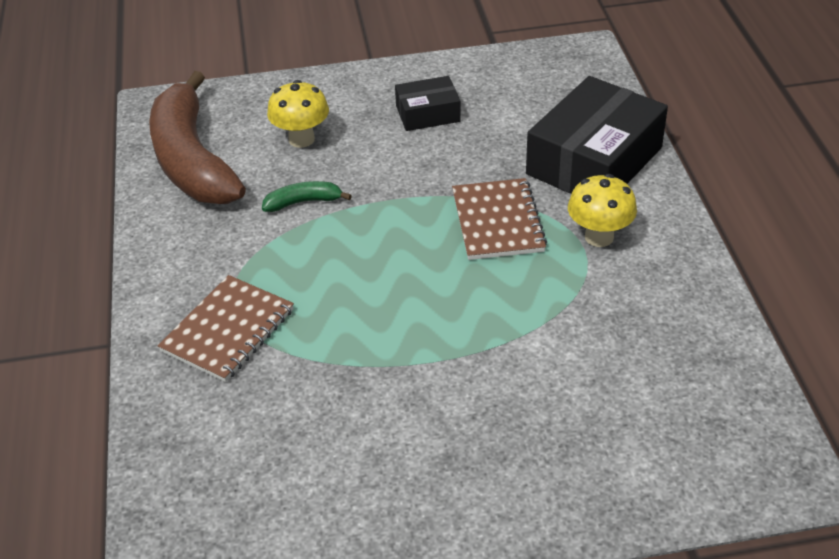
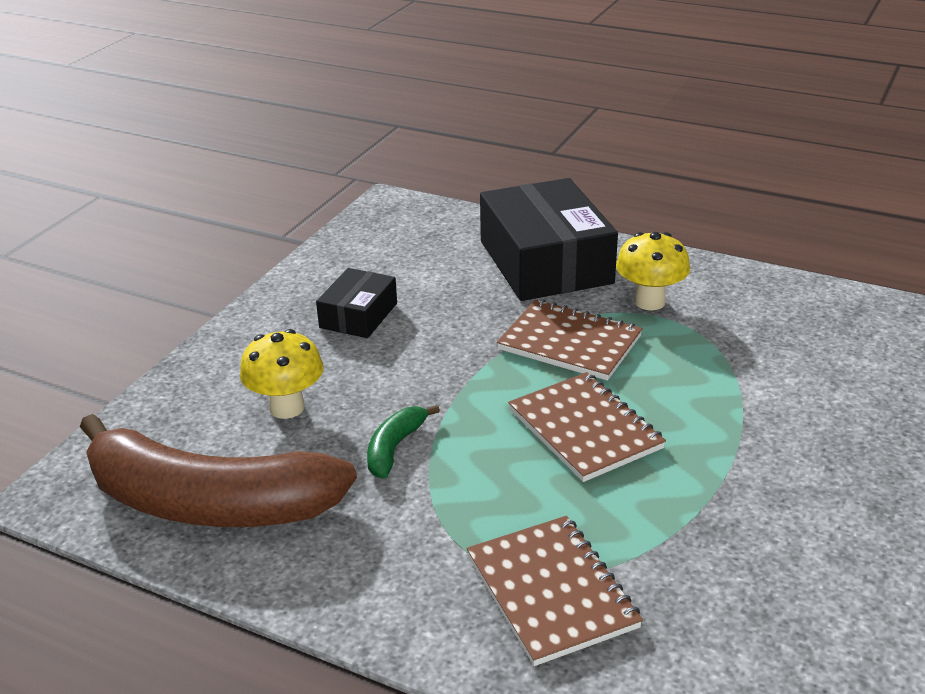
camera: 55 degrees left, 10 degrees down
(401, 274) = (584, 429): none -> brown notebook

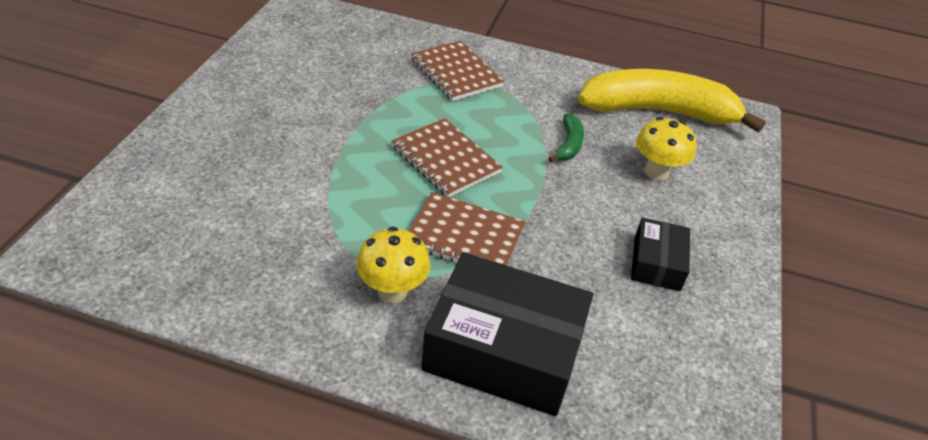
camera: 165 degrees right, 10 degrees up
(209, 503) = (658, 111): brown banana -> yellow banana
(545, 262) = (503, 350): black box -> black box turned 45 degrees counterclockwise

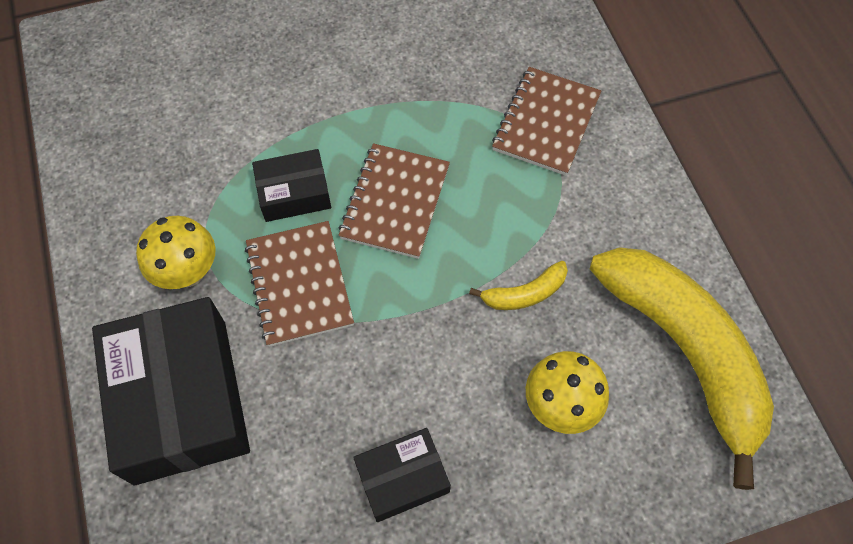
camera: 60 degrees right, 20 degrees up
(384, 201) = (294, 193): none -> black box
(568, 145) = (524, 293): green banana -> yellow banana

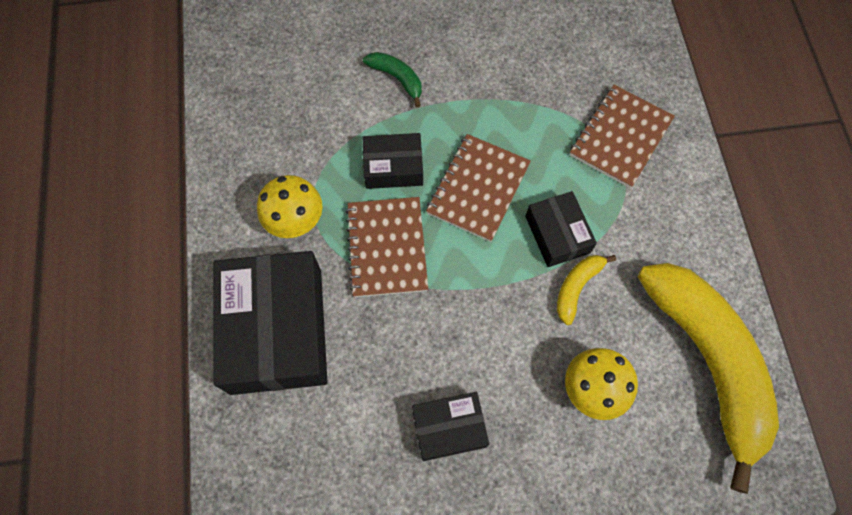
camera: 10 degrees right, 5 degrees up
(284, 95) = (397, 78): none -> green banana
(493, 238) = (557, 234): none -> black box
(524, 293) = (576, 287): yellow banana -> yellow banana turned 135 degrees clockwise

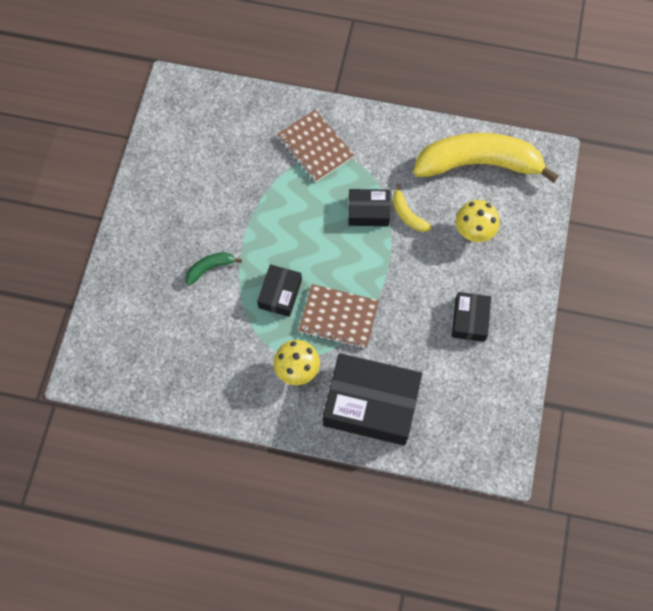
camera: 70 degrees left, 0 degrees up
(478, 189) = (318, 246): brown notebook -> none

